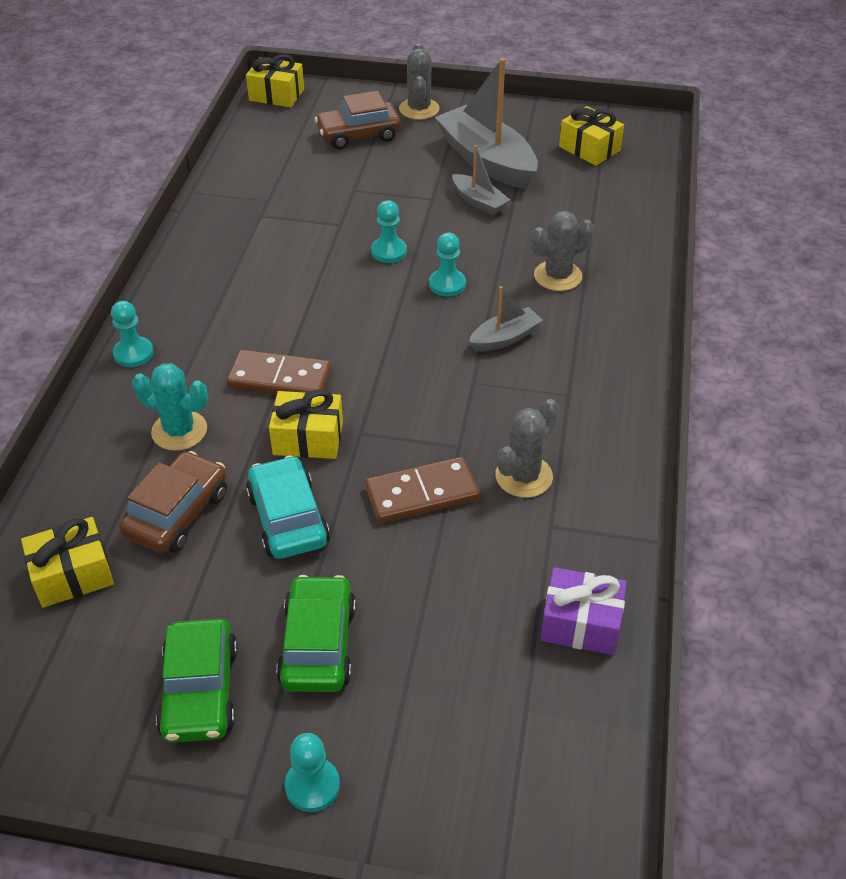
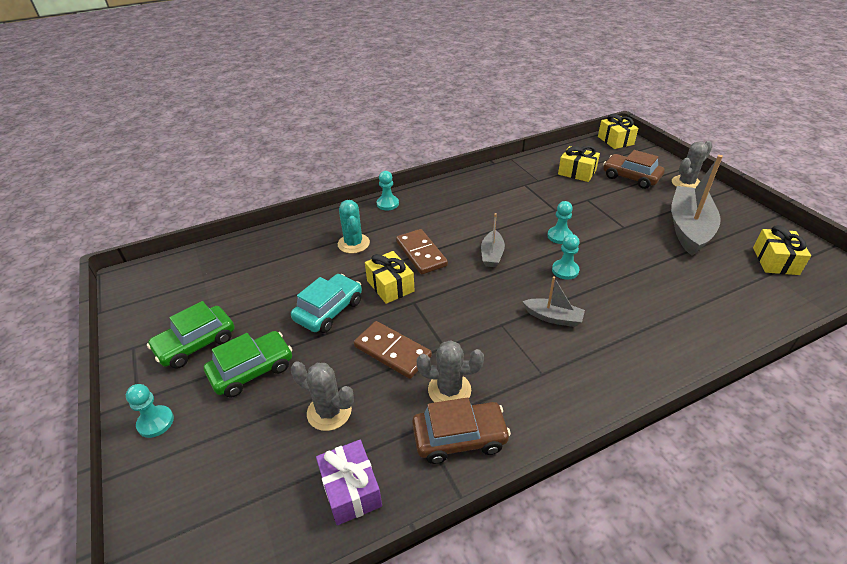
camera: 55 degrees right, 5 degrees down
(72, 575) = (240, 264): yellow gift -> yellow gift (577, 172)
(177, 513) = (301, 273): brown car -> brown car (459, 438)
(479, 202) = (650, 245): grey boat -> grey boat (492, 255)
(558, 276) = (638, 311): grey cactus -> grey cactus (329, 412)

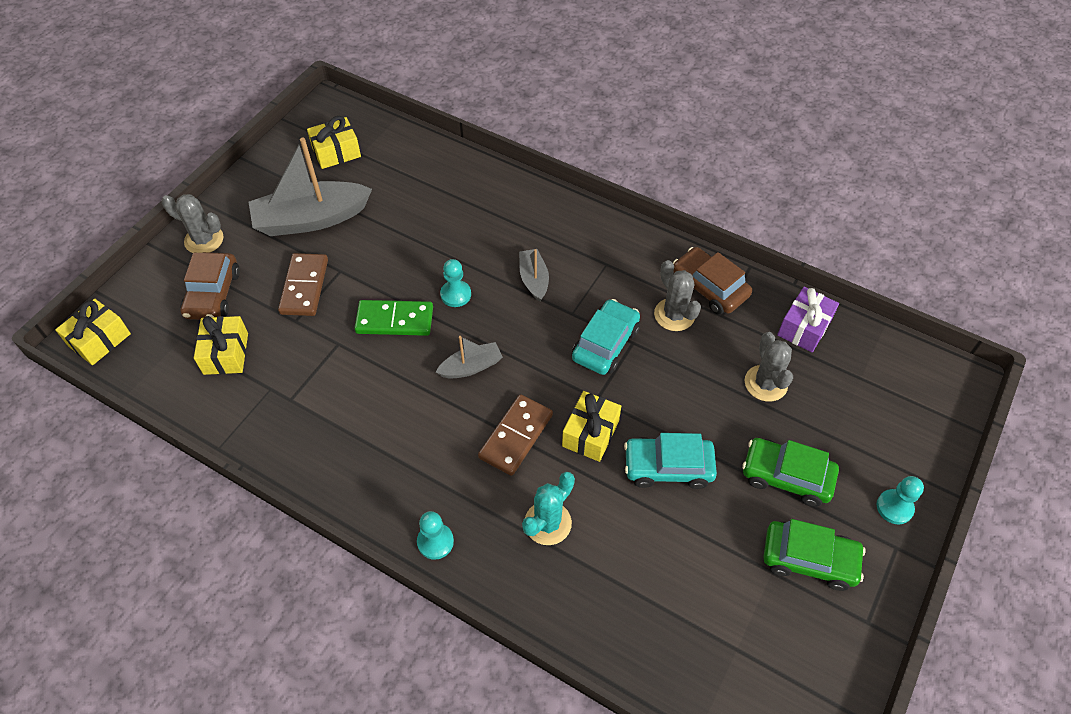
camera: 125 degrees left, 15 degrees up
(392, 351) = (671, 377): brown domino -> brown domino (304, 287)
(456, 329) = (605, 344): none -> turquoise car
(559, 236) = (394, 320): turquoise pawn -> green domino

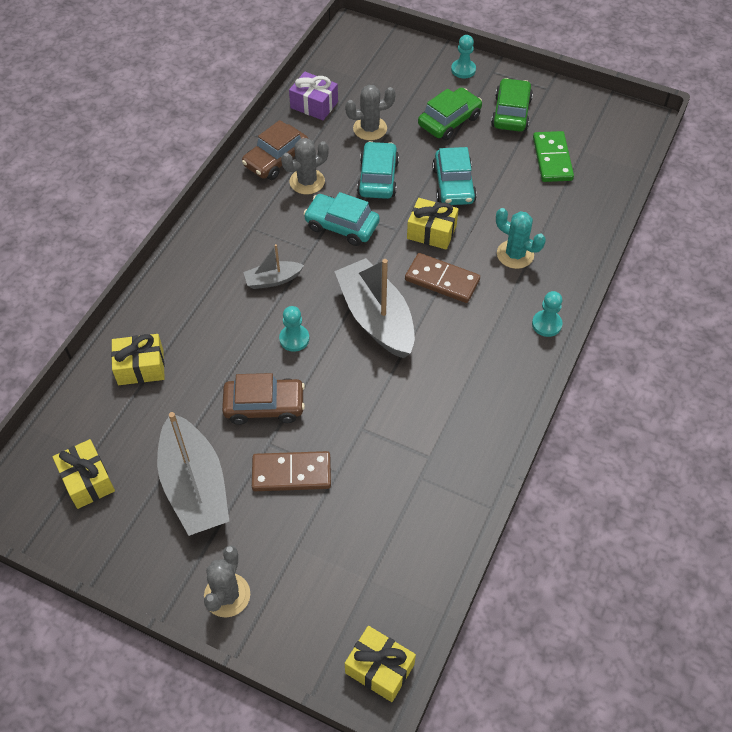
camera: 95 degrees left, 0 degrees up
(213, 294) = (307, 563): brown car -> brown car (264, 406)
(226, 353) = (383, 529): yellow gift -> yellow gift (140, 367)
(394, 320) = (328, 385): green domino -> green domino (552, 159)
(471, 367) = (376, 318): grey boat -> grey boat, size x1.99
(680, 385) = (378, 178): none -> turquoise car
(786, 476) = (449, 121): green car -> green car turned 150 degrees counterclockwise

